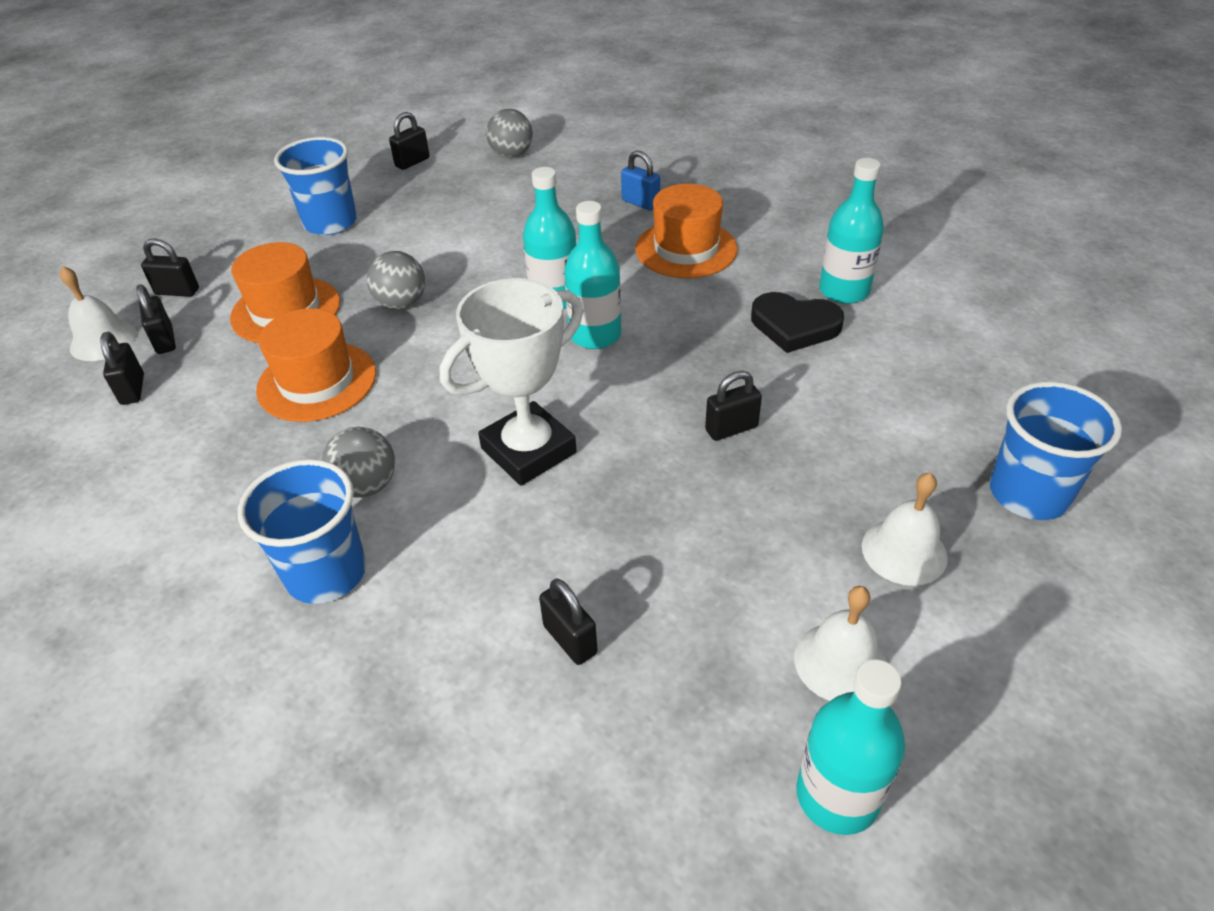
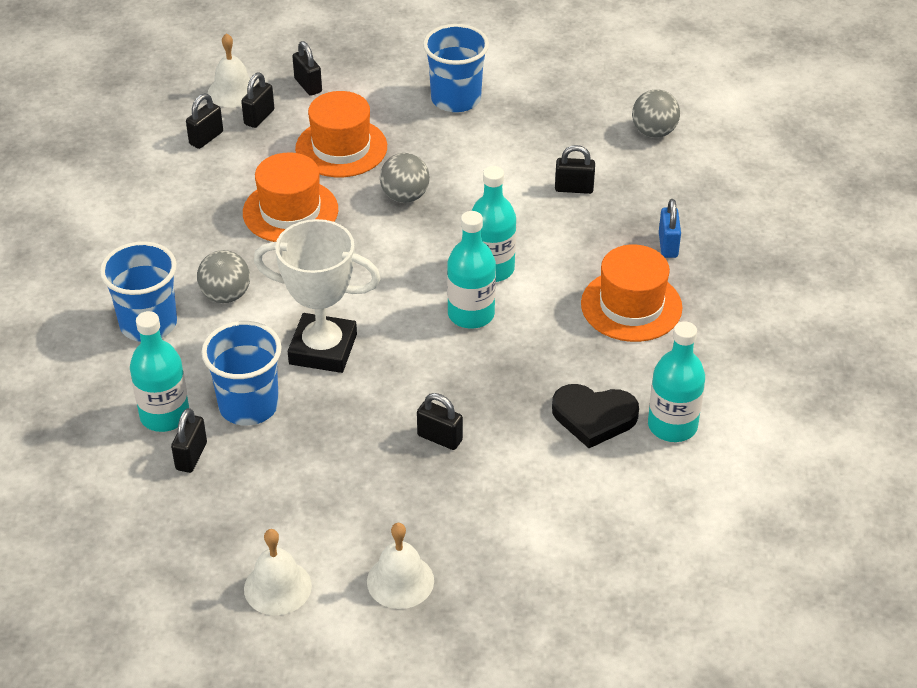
camera: 50 degrees right, 0 degrees up
(412, 162) = (579, 86): black padlock -> black padlock (574, 188)
(794, 326) = (594, 417): black heart -> black heart turned 60 degrees counterclockwise
(837, 796) = (181, 625): turquoise bottle -> turquoise bottle (165, 415)
(1028, 494) = (521, 628): blue cup -> blue cup (248, 405)

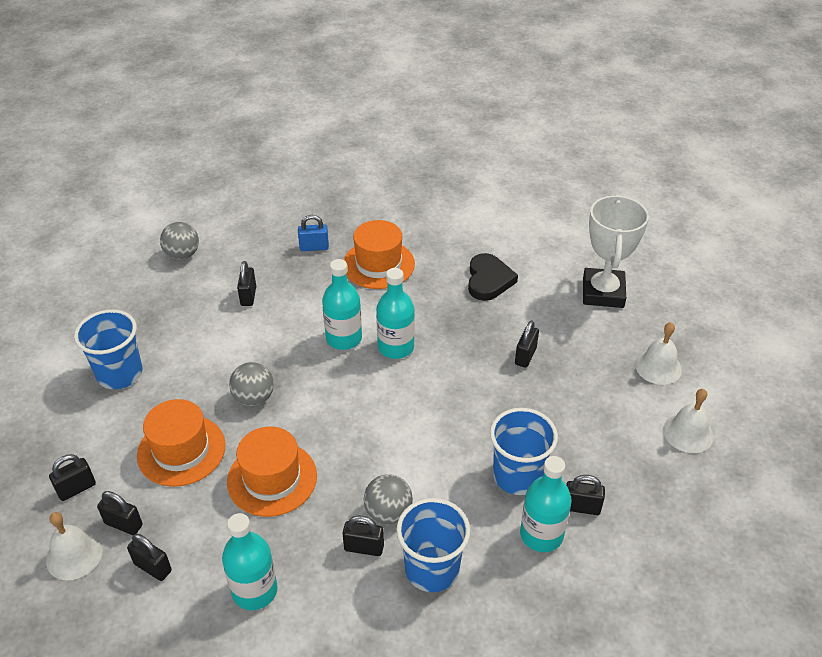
camera: 95 degrees left, 0 degrees up
(188, 275) = (364, 547): none -> black padlock
(323, 349) = (446, 434): white trophy -> white trophy (603, 292)
(672, 426) = (488, 245): turquoise bottle -> turquoise bottle (255, 590)

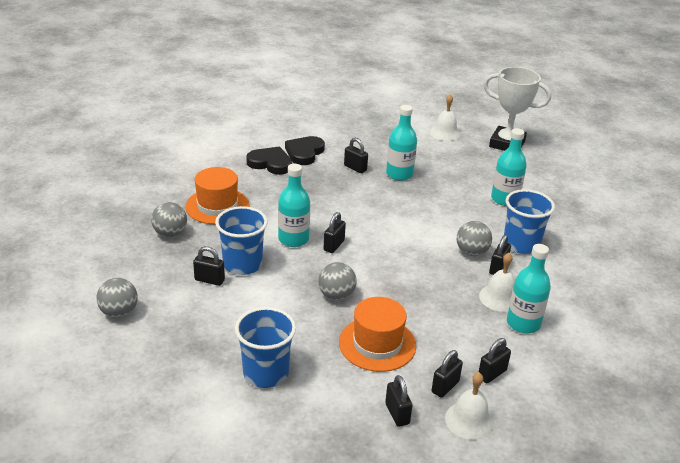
camera: 75 degrees left, 10 degrees down
(272, 478) = (424, 299): orange hat -> none
(314, 247) = (170, 233): blue padlock -> grey ball
(396, 347) = (317, 217): turquoise bottle -> turquoise bottle (399, 174)
(517, 476) = (457, 196): blue cup -> blue cup (242, 264)
(531, 302) = (304, 153): none -> black heart
(581, 507) = (488, 181): black padlock -> black padlock (334, 245)
(603, 292) = (312, 126): white trophy -> white trophy (507, 144)
(658, 367) = (389, 127): white bell -> white bell (499, 298)

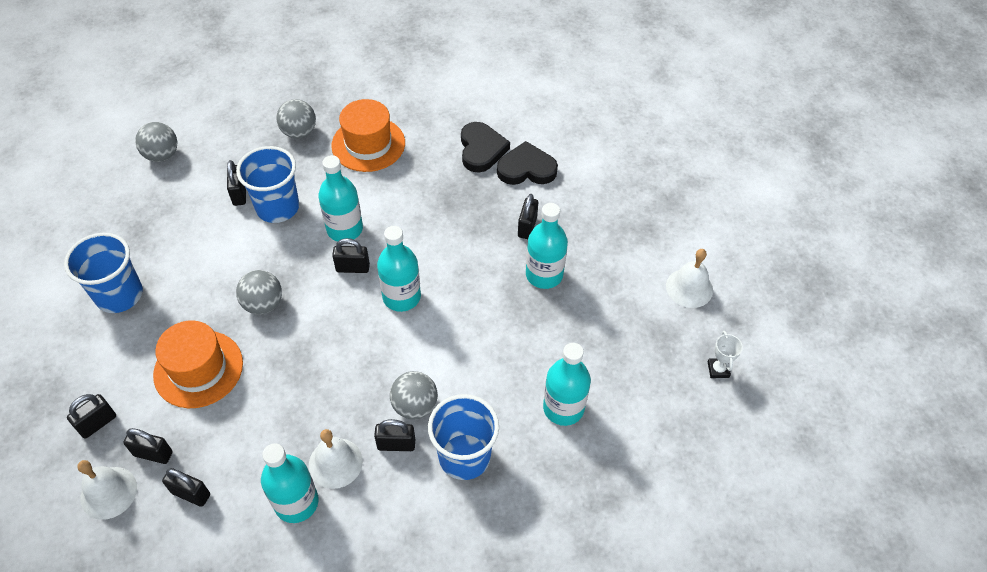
camera: 65 degrees right, 20 degrees up
(376, 232) = (401, 297): none -> turquoise bottle
(507, 144) = (718, 369): white trophy -> white trophy, size x0.41

